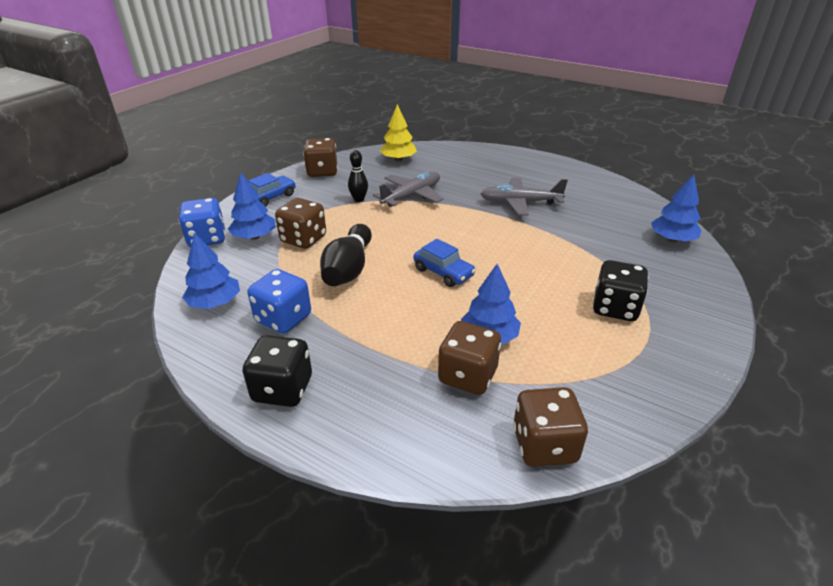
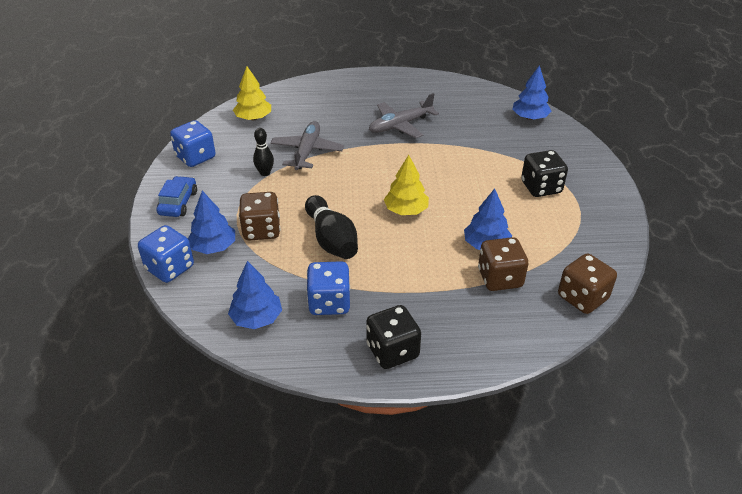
camera: 35 degrees left, 5 degrees up
(322, 172) = (195, 157): brown dice -> blue dice
(443, 272) = (406, 210): blue car -> yellow tree

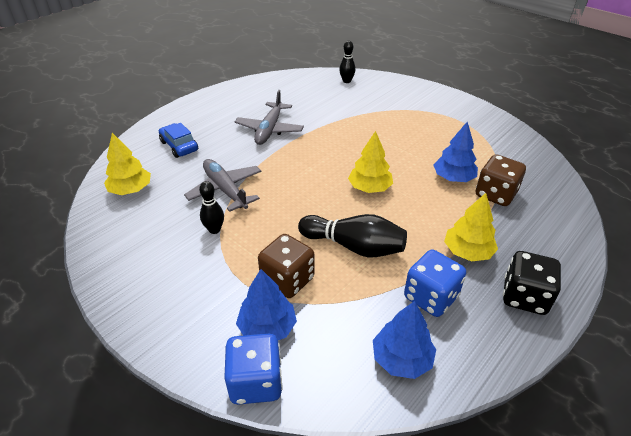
camera: 45 degrees left, 0 degrees up
(178, 203) = (168, 313): blue car -> blue car (179, 146)
(195, 157) = (121, 258): blue dice -> none
(403, 297) = (467, 252): none -> yellow tree
(529, 117) = (346, 81): blue tree -> black bowling pin
(541, 187) = (422, 121): black dice -> none
(582, 298) = (550, 174): brown dice -> none

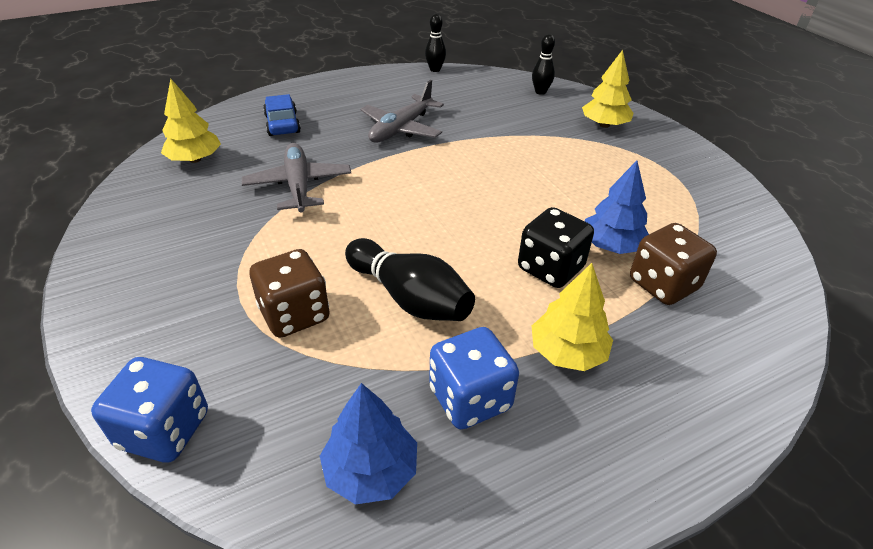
camera: 20 degrees right, 0 degrees up
(214, 230) = (252, 228): black bowling pin -> black bowling pin (435, 69)
(267, 327) = (228, 366): blue tree -> none
(369, 188) = (482, 229): yellow tree -> yellow tree (604, 125)
(524, 297) = (616, 446): black dice -> black dice (550, 268)

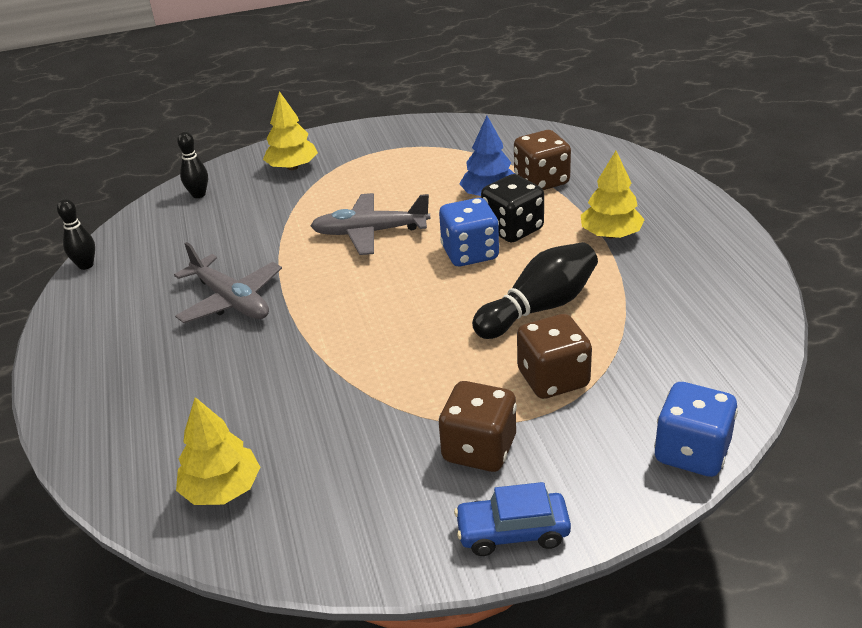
camera: 75 degrees left, 5 degrees down
(206, 273) = (479, 449): none -> brown dice
(282, 124) = (163, 405): blue car -> blue car (512, 532)
(298, 185) = (327, 384): grey plane -> grey plane (370, 232)
(371, 470) = (723, 334): blue tree -> none
(470, 398) = (655, 284): blue dice -> blue dice (470, 253)

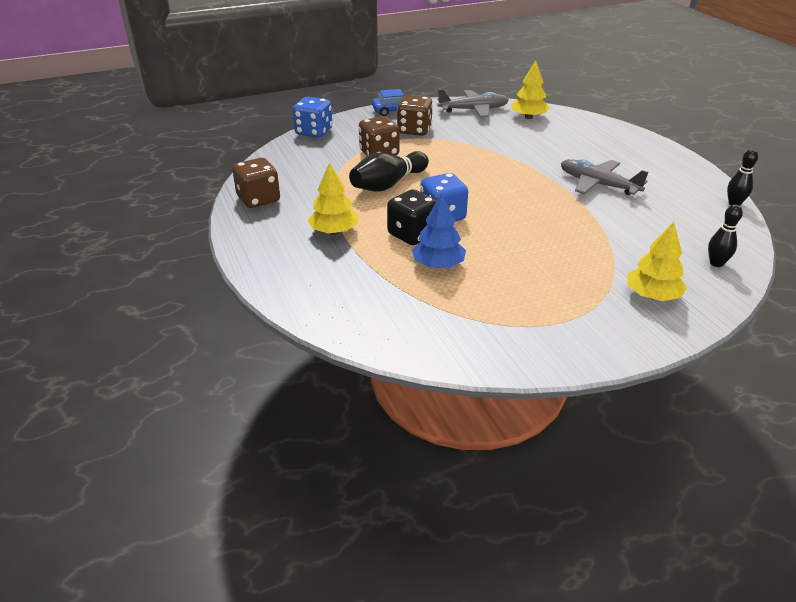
camera: 170 degrees right, 0 degrees up
(370, 232) = (529, 230): grey plane -> grey plane (473, 110)
(541, 181) = (391, 280): brown dice -> brown dice (258, 199)

